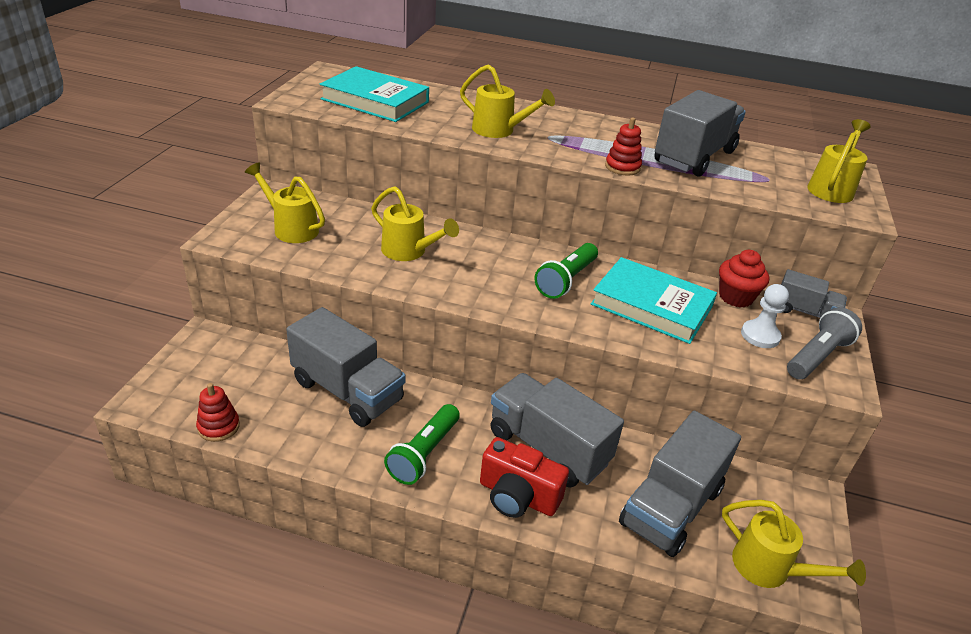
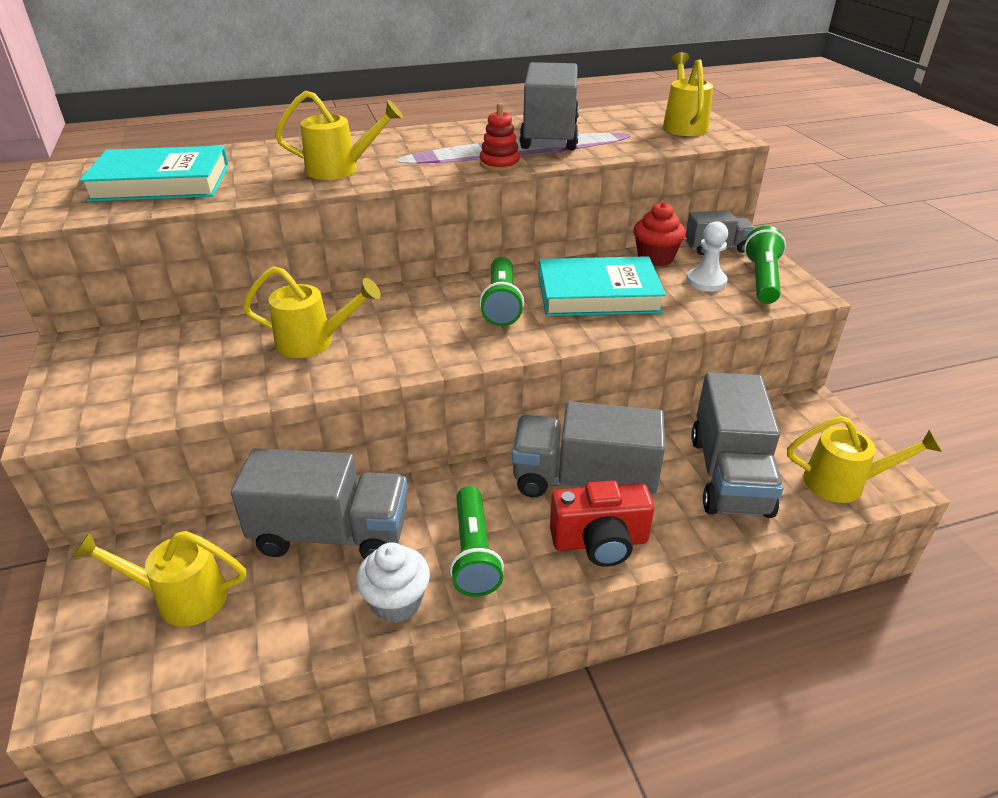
camera: 30 degrees left, 0 degrees up
(218, 427) = (207, 660): red stacking toy -> none
(291, 228) = (142, 374): yellow watering can -> yellow watering can (182, 597)
(348, 456) = (396, 602): none -> white cupcake
(817, 356) = (762, 279): grey flashlight -> green flashlight

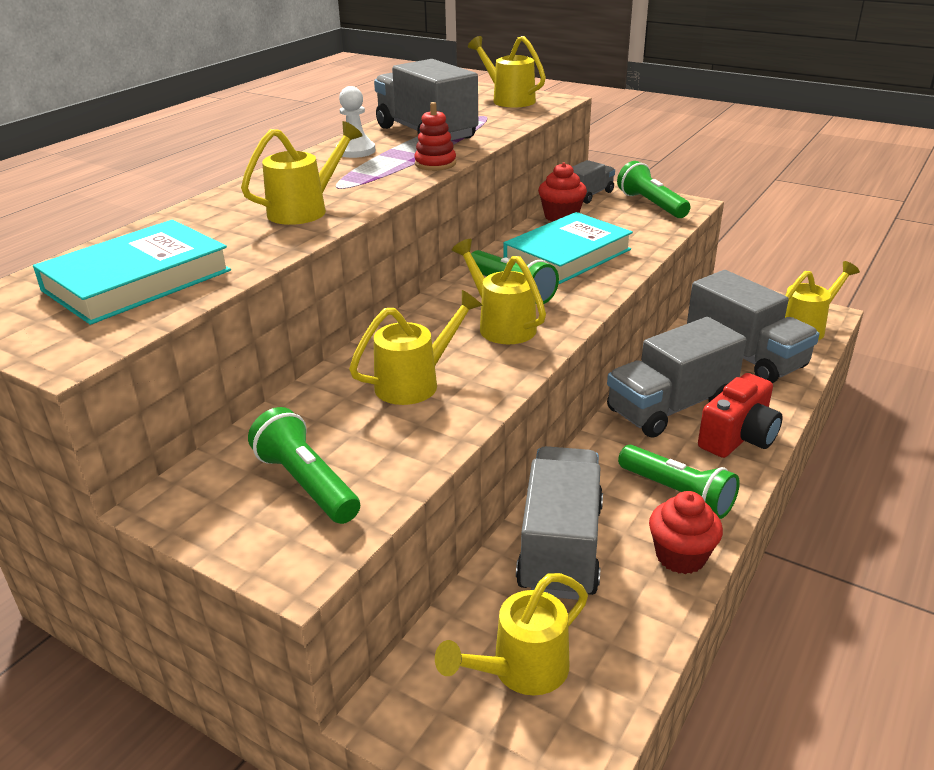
camera: 40 degrees left, 5 degrees down
(145, 375) = (306, 484): none -> green flashlight
(331, 534) = (560, 547): grey truck -> grey truck turned 45 degrees counterclockwise
(396, 602) = (680, 556): white cupcake -> red cupcake
(442, 329) = (502, 326): none -> yellow watering can
(706, 281) = (621, 219): white pawn -> white pawn (355, 151)

